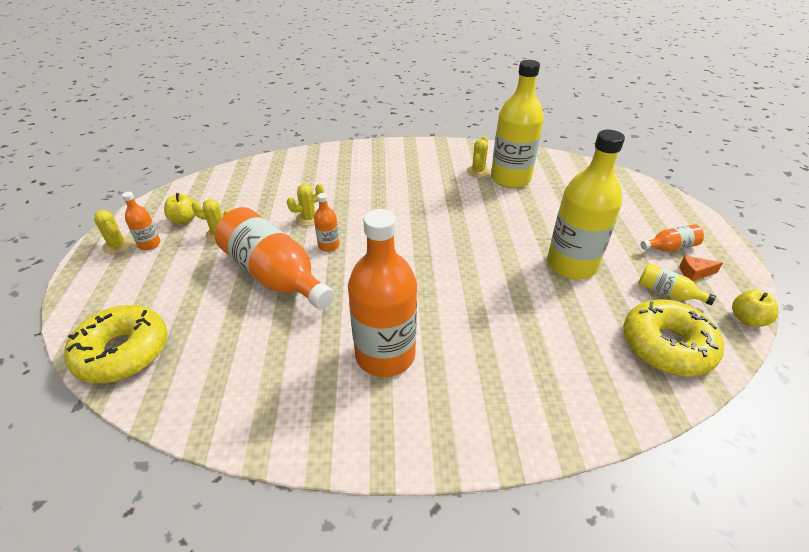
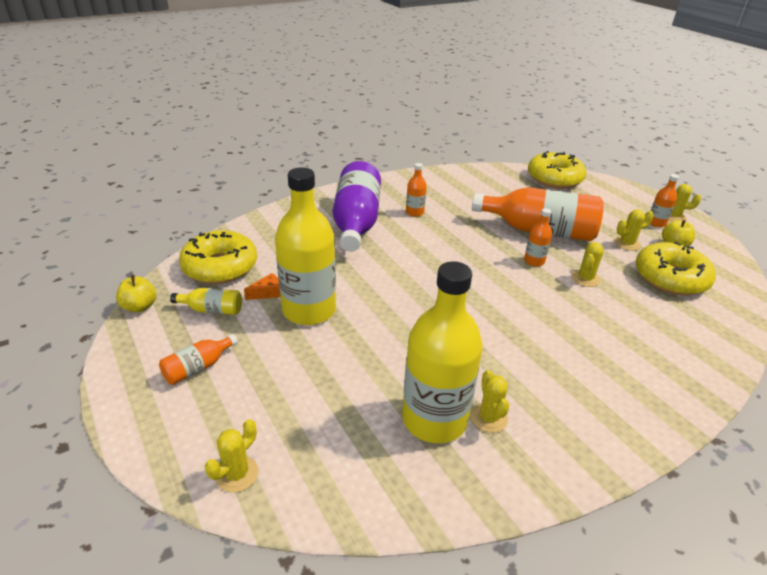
camera: 150 degrees right, 5 degrees down
(243, 199) = (670, 278): none -> yellow donut
(385, 355) = (414, 212): orange bottle -> orange bottle, size x0.45
(474, 364) = (356, 222): none -> purple bottle
(634, 188) = (237, 474): none -> yellow cactus
(694, 273) = (177, 341): orange cheese -> orange cheese (267, 293)

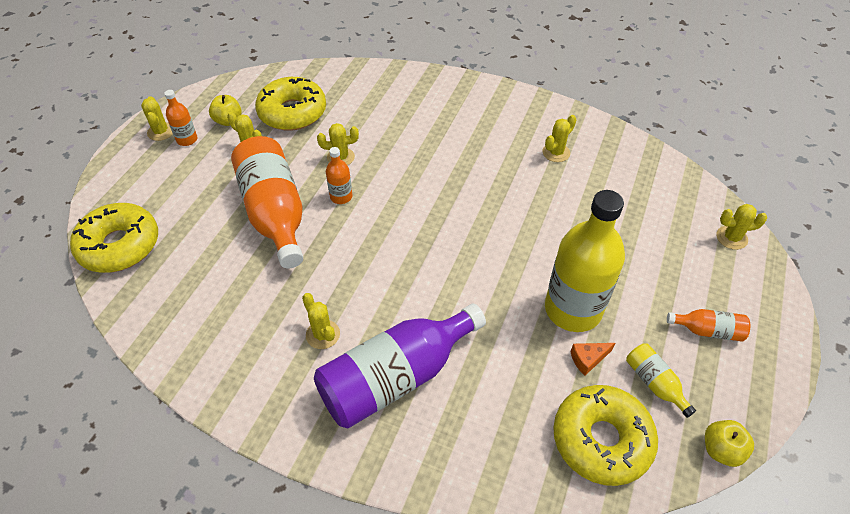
camera: 125 degrees left, 15 degrees up
(267, 293) = (588, 359): orange cheese -> orange cheese turned 45 degrees counterclockwise
(414, 212) = (323, 334): orange bottle -> yellow cactus
(434, 419) = (586, 175): yellow bottle -> none

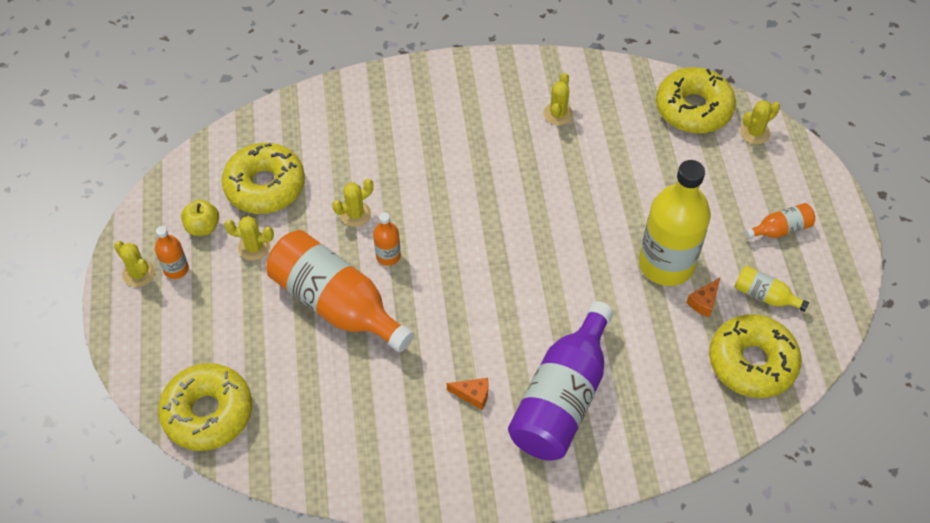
camera: 30 degrees left, 5 degrees up
(323, 334) = (473, 395): yellow cactus -> orange cheese
(682, 195) = (693, 109): none -> yellow donut
(721, 450) = (839, 324): yellow apple -> none

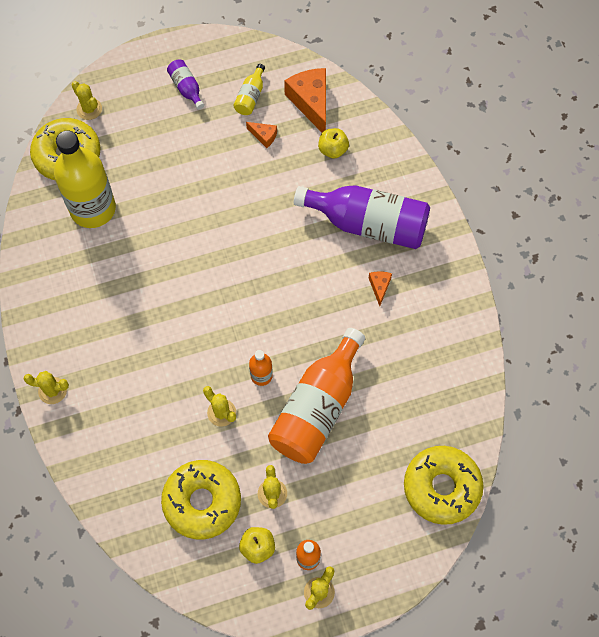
camera: 100 degrees left, 10 degrees up
(558, 114) = (85, 261): yellow cactus -> yellow cactus (52, 391)
(666, 264) = (233, 164): yellow bottle -> yellow bottle (93, 209)
(676, 376) = (333, 150): none -> yellow apple
(752, 362) = (311, 103): yellow donut -> orange cheese
(780, 229) = (186, 88): orange bottle -> purple bottle

